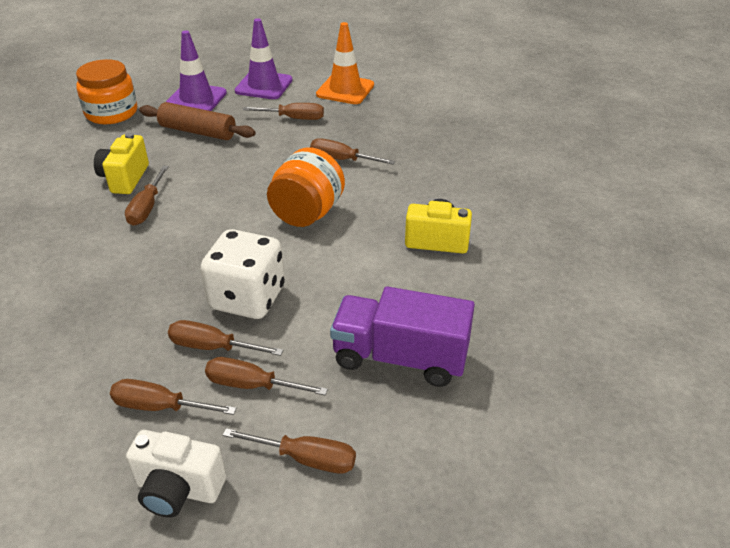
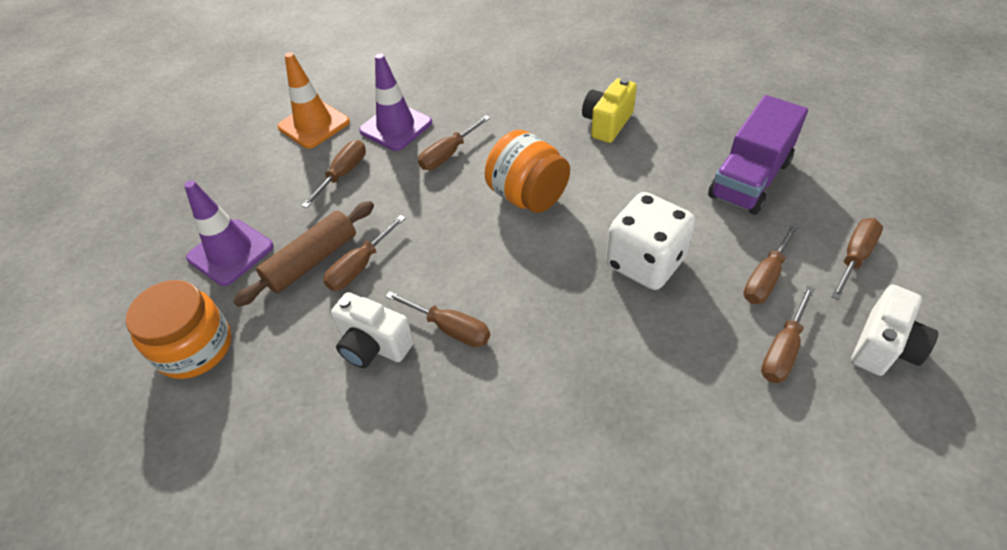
camera: 65 degrees left, 10 degrees up
(125, 178) = (374, 345): yellow camera -> white camera
(213, 347) = (709, 298): brown screwdriver -> brown screwdriver (360, 266)
(264, 85) = (250, 186): purple traffic cone -> purple traffic cone (396, 127)

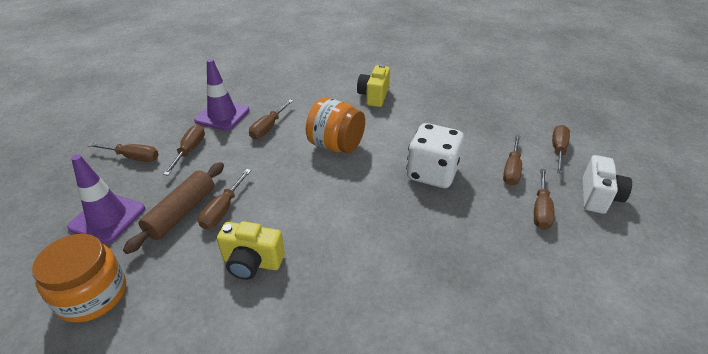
camera: 20 degrees left, 10 degrees down
(314, 125) = (156, 121): orange traffic cone -> none
(374, 345) = (252, 262): white camera -> yellow camera
(449, 328) = (309, 239): brown screwdriver -> brown screwdriver (133, 157)
(749, 179) = (477, 116): purple truck -> none

